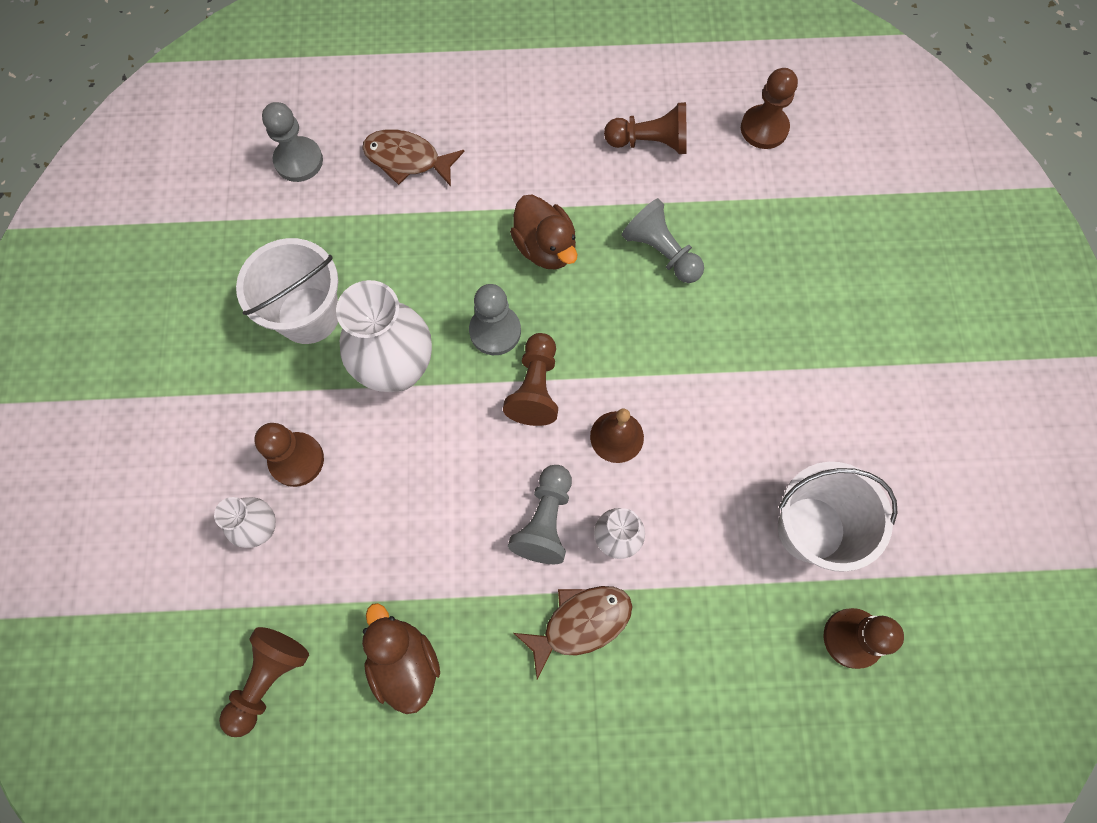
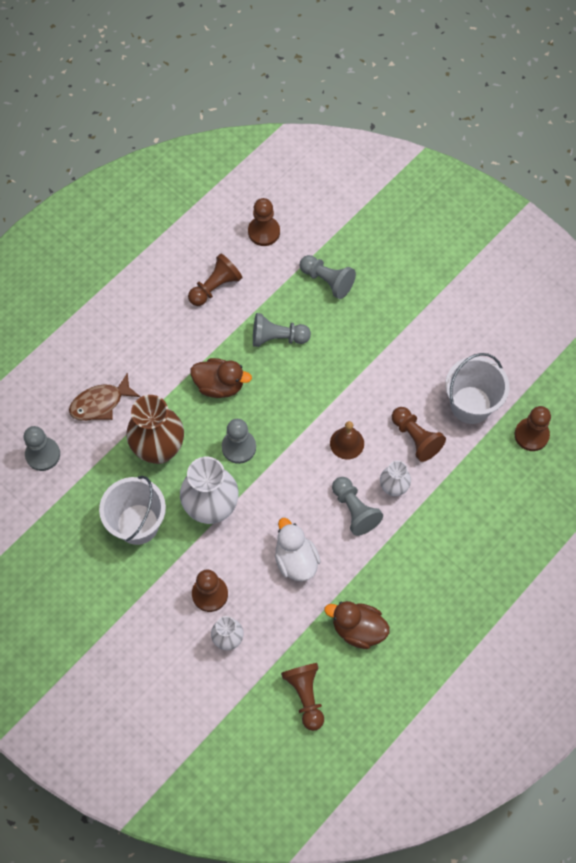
camera: 45 degrees left, 5 degrees down
(413, 258) = (159, 449): none -> brown vase
(422, 513) = (296, 560): none -> white duck
(535, 387) = (286, 456): brown pawn -> brown pawn (415, 438)
(580, 623) = (415, 538): brown fish -> none
(782, 238) = (327, 281): none -> grey pawn

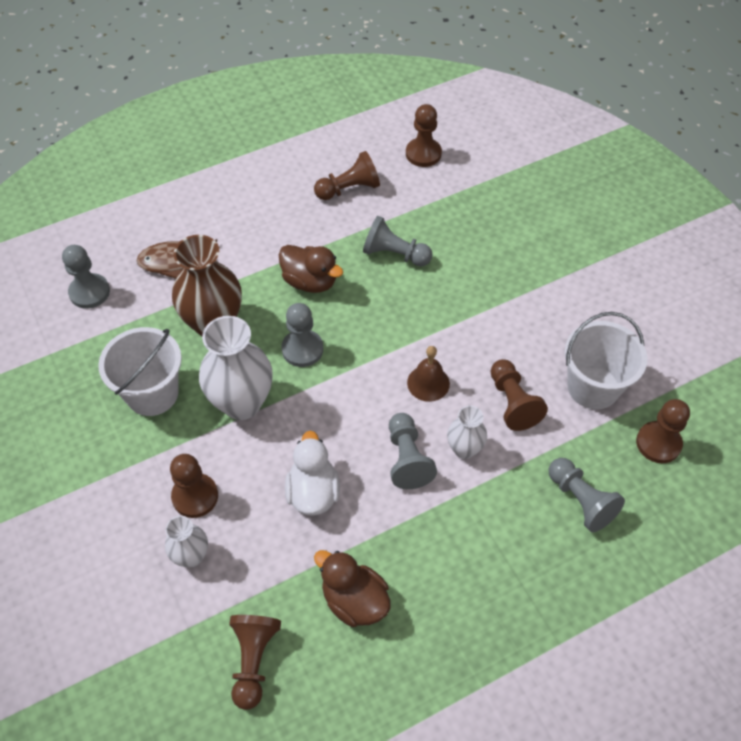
camera: 20 degrees right, 10 degrees down
(327, 281) = (473, 216): grey pawn -> grey pawn (580, 500)

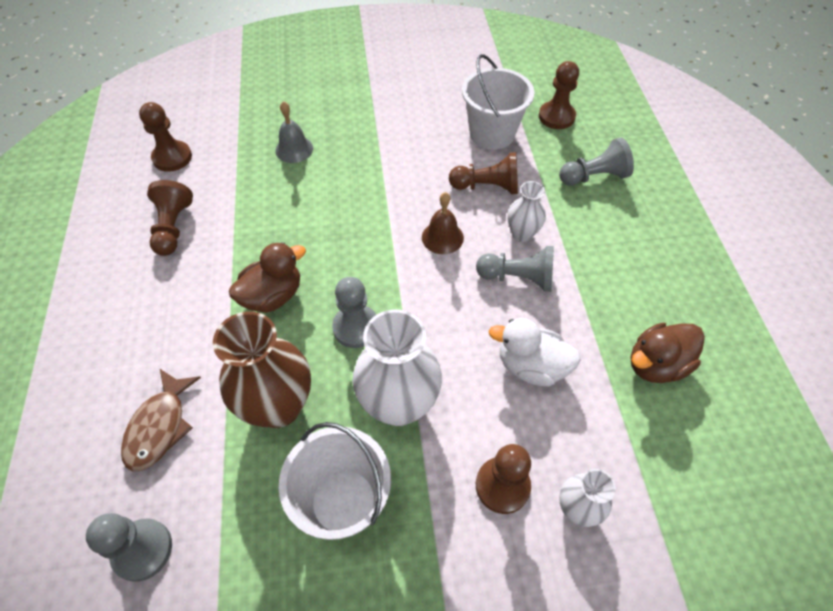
camera: 70 degrees left, 0 degrees up
(253, 660) = (708, 474): brown pawn -> none
(394, 254) = (281, 216): grey pawn -> none
(479, 232) = (294, 149): none -> grey bell

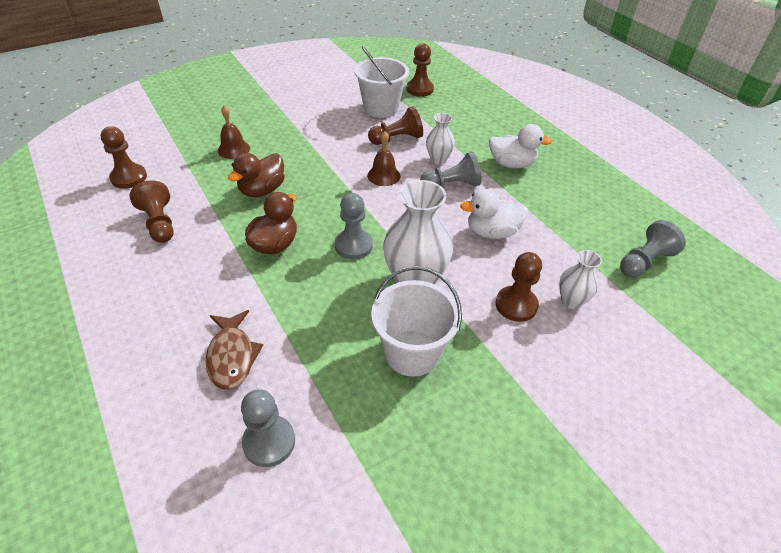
camera: 25 degrees left, 10 degrees down
(278, 406) = (324, 311): brown vase -> none
(294, 149) = (233, 149): grey bell -> brown bell
(594, 176) = (466, 117): grey pawn -> grey pawn (644, 261)
(615, 269) = (512, 164): none -> white duck
(656, 364) = (569, 208): brown duck -> brown duck (262, 190)

